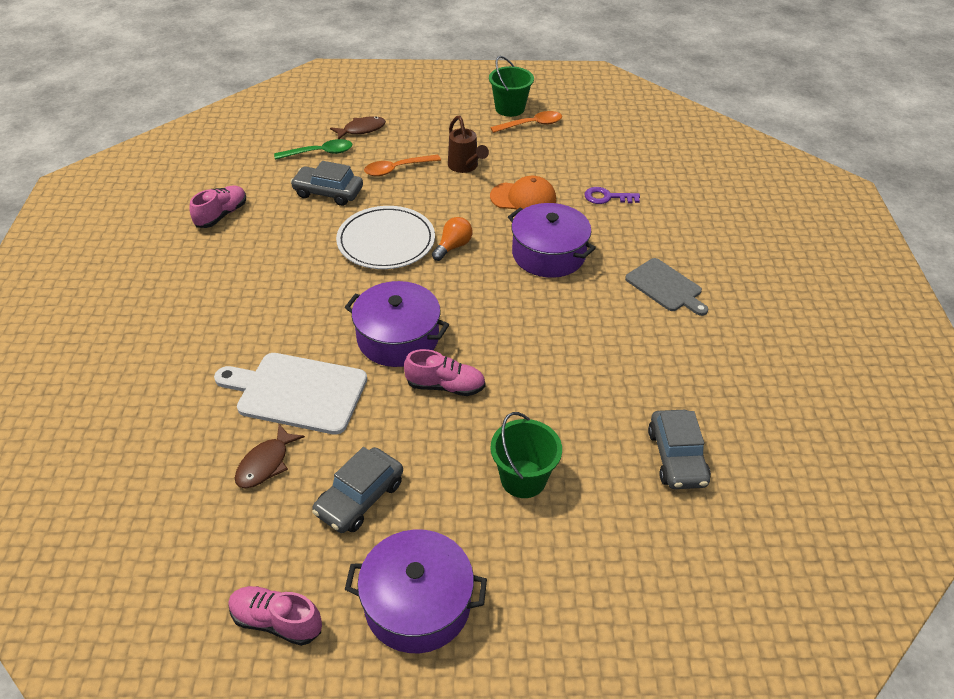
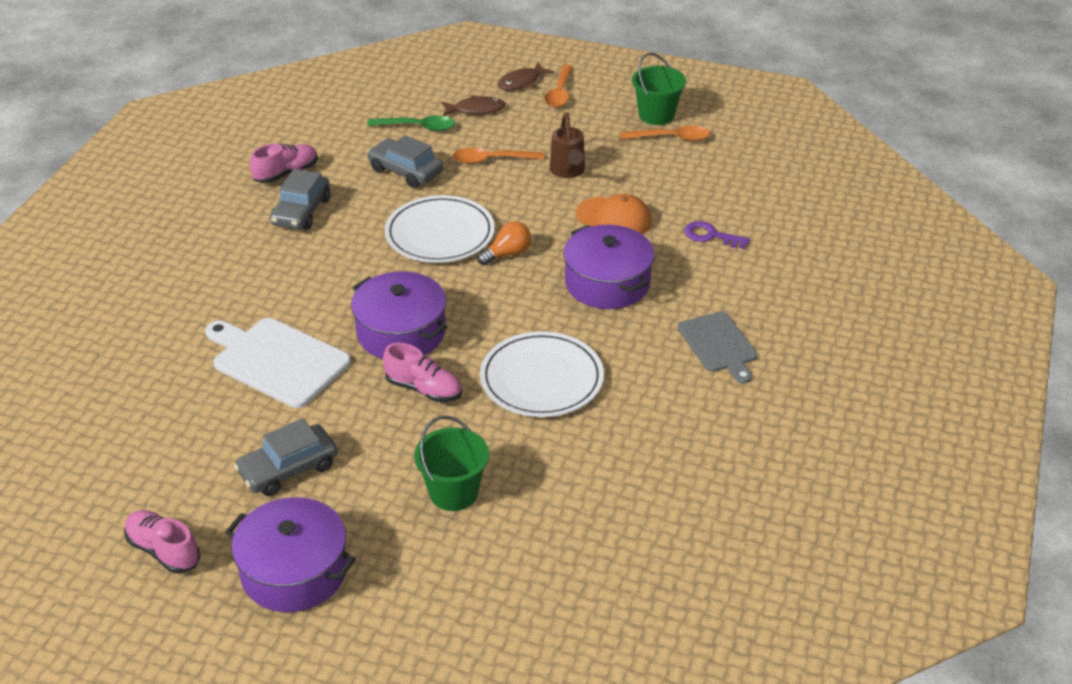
camera: 20 degrees right, 5 degrees down
(266, 463) = (217, 417): brown fish -> brown fish (521, 82)
(423, 104) = (560, 93): none -> orange spoon
(541, 351) = (541, 379): none -> white plate
(676, 457) = (623, 513): grey car -> grey car (301, 211)

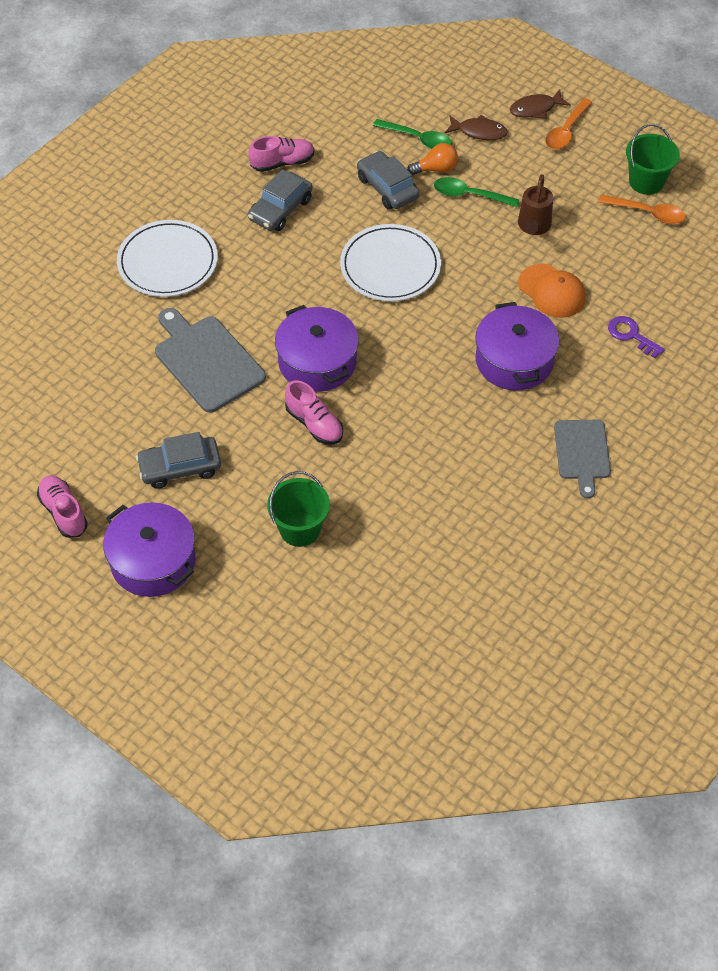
camera: 20 degrees right, 15 degrees up
(277, 360) = (206, 361): white cutting board -> grey cutting board
(491, 160) = (469, 195): orange spoon -> green spoon
(507, 254) = (440, 304): orange light bulb -> orange light bulb (436, 169)
(541, 379) = (415, 442): white plate -> white plate (168, 262)

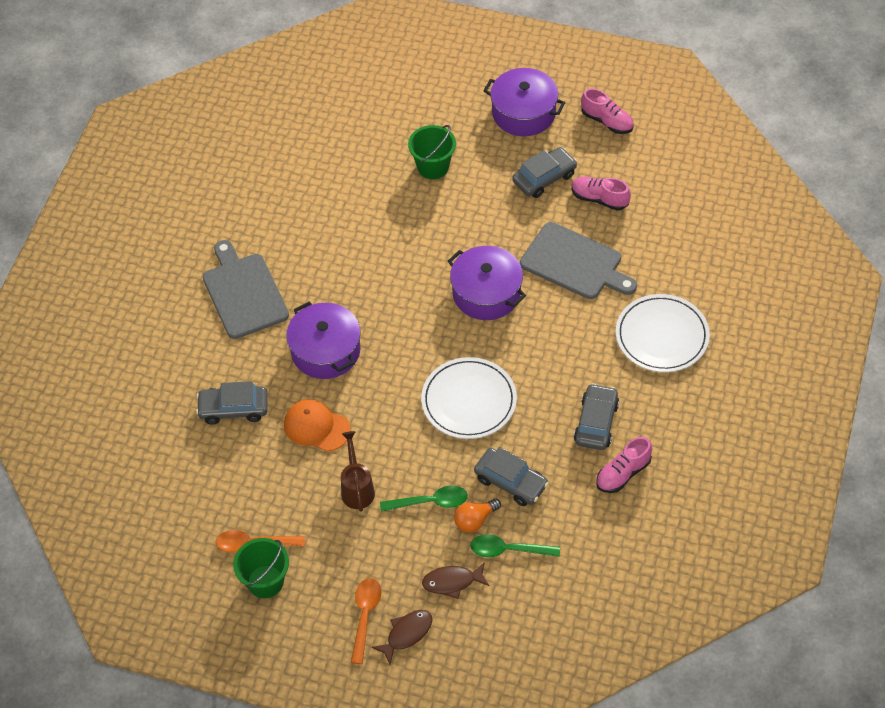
camera: 160 degrees right, 0 degrees up
(314, 424) = (462, 243): pink shoe -> pink shoe (599, 199)
(582, 453) = (243, 292): grey cutting board -> grey cutting board, size x1.51
(631, 335) = (233, 409): purple key -> grey car

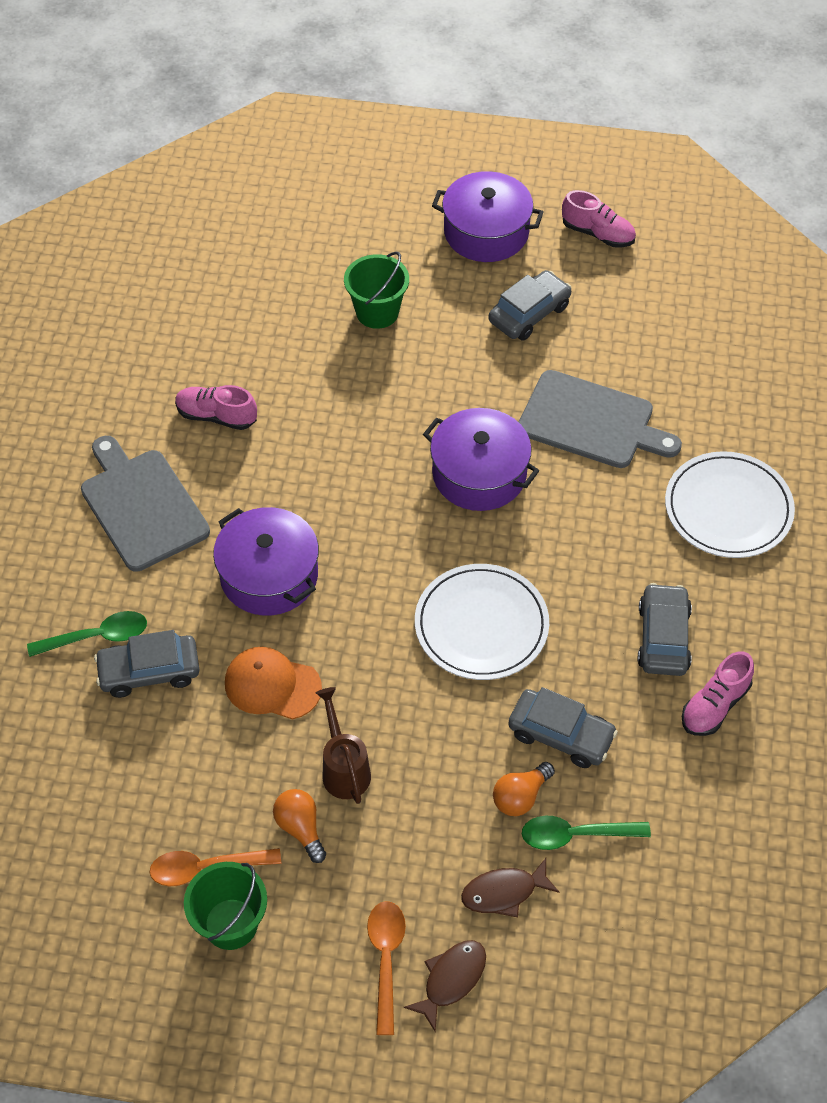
camera: 10 degrees left, 0 degrees up
(321, 525) = (300, 828): none -> orange light bulb
(430, 502) = (452, 776): green spoon -> green spoon (97, 636)
(599, 199) = (608, 334): pink shoe -> pink shoe (216, 416)

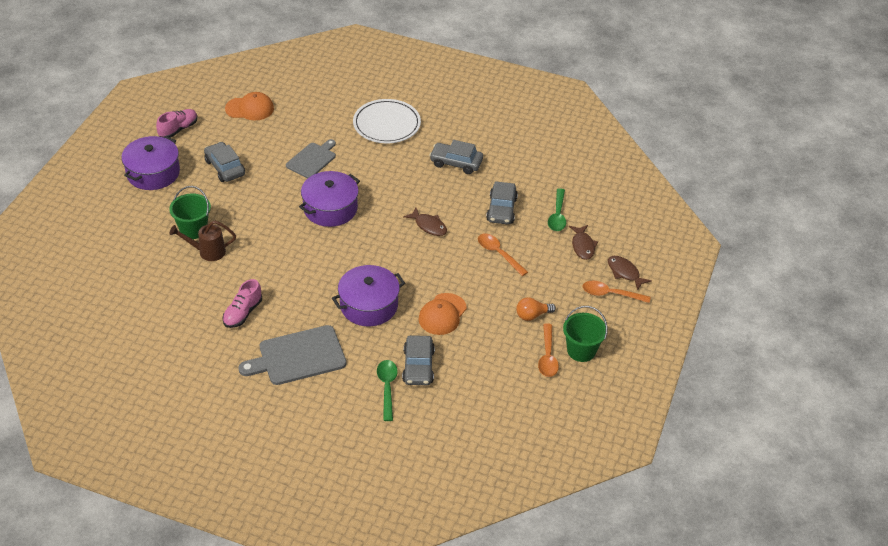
camera: 80 degrees left, 10 degrees down
(344, 768) = (501, 293): brown watering can -> brown watering can (207, 252)
(442, 748) = (498, 254): none -> orange spoon
(481, 625) = (429, 226): white plate -> brown fish
(520, 797) = (532, 230): orange light bulb -> none
(561, 734) = (501, 209): grey car -> grey car turned 150 degrees clockwise
(591, 422) = (312, 159): grey cutting board -> grey cutting board, size x0.66
(686, 308) = (250, 108): none -> orange cap
(714, 705) = (499, 154): pink shoe -> none

